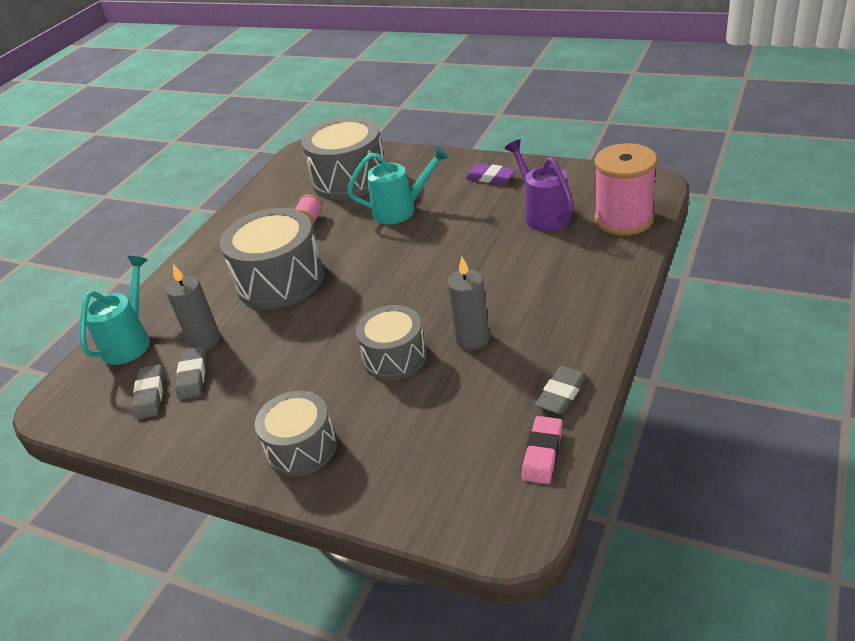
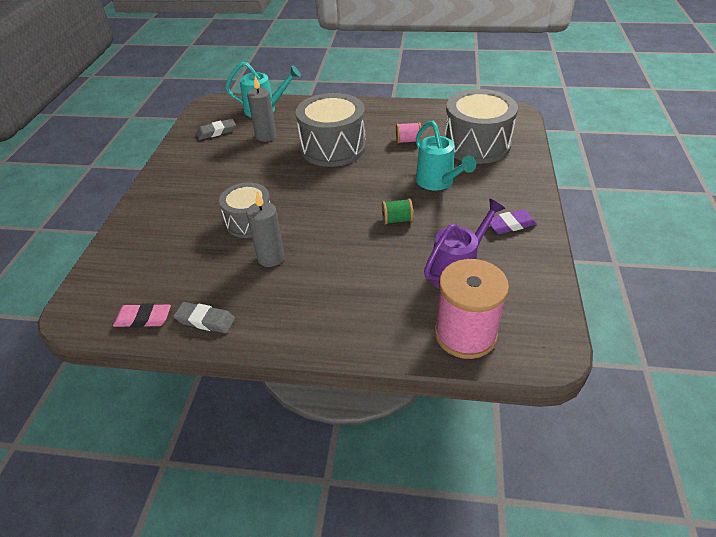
camera: 70 degrees right, 5 degrees up
(192, 376) = (232, 142): grey eraser -> none
(301, 448) = (165, 202): grey drum -> none
(450, 243) = (397, 220): none -> green spool
(490, 177) = (510, 225): purple eraser -> purple eraser turned 60 degrees clockwise

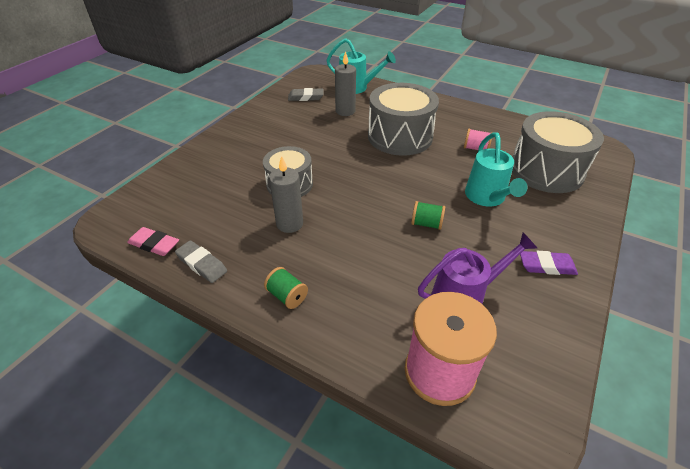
camera: 20 degrees right, 0 degrees up
(305, 320) = (287, 296): none -> green spool

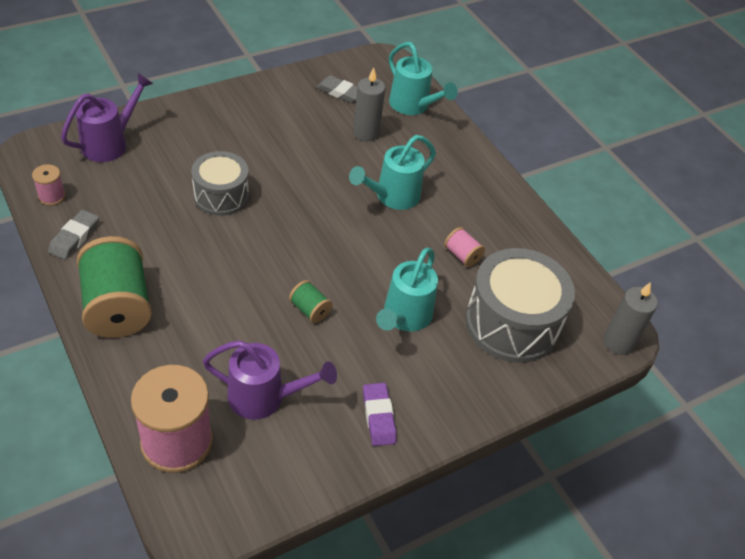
camera: 25 degrees right, 5 degrees up
(154, 244) = (52, 196): pink eraser -> pink spool
(171, 188) = (110, 143): none -> purple watering can
(202, 264) = (74, 237): grey eraser -> grey eraser turned 45 degrees clockwise
(287, 296) = (118, 306): green spool -> green spool, size x2.21
(289, 224) = (182, 239): grey candle -> grey candle (618, 342)
(400, 136) = (392, 197): grey drum -> turquoise watering can
(546, 266) = (378, 416): purple eraser -> purple eraser turned 45 degrees clockwise

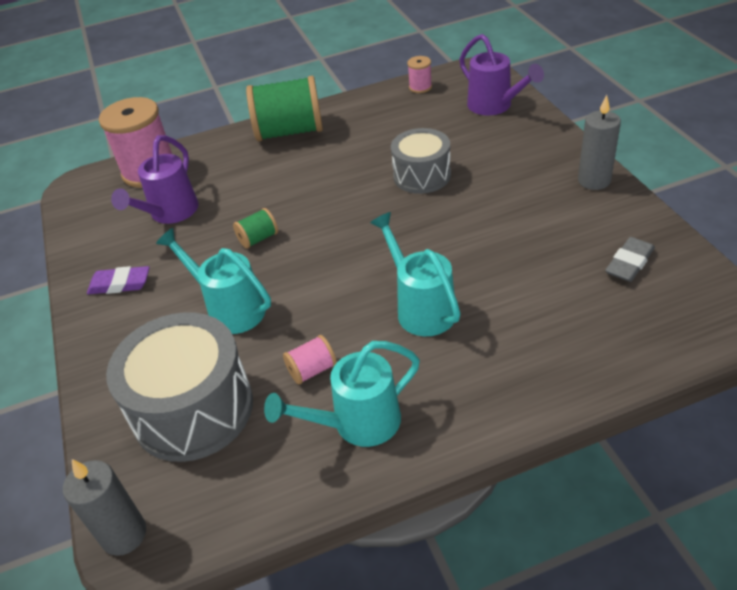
camera: 110 degrees right, 5 degrees down
(74, 237) = (370, 103): grey eraser -> none
(366, 133) = (545, 287): grey candle -> grey candle (594, 180)
(413, 106) = (620, 340): turquoise watering can -> turquoise watering can (357, 423)

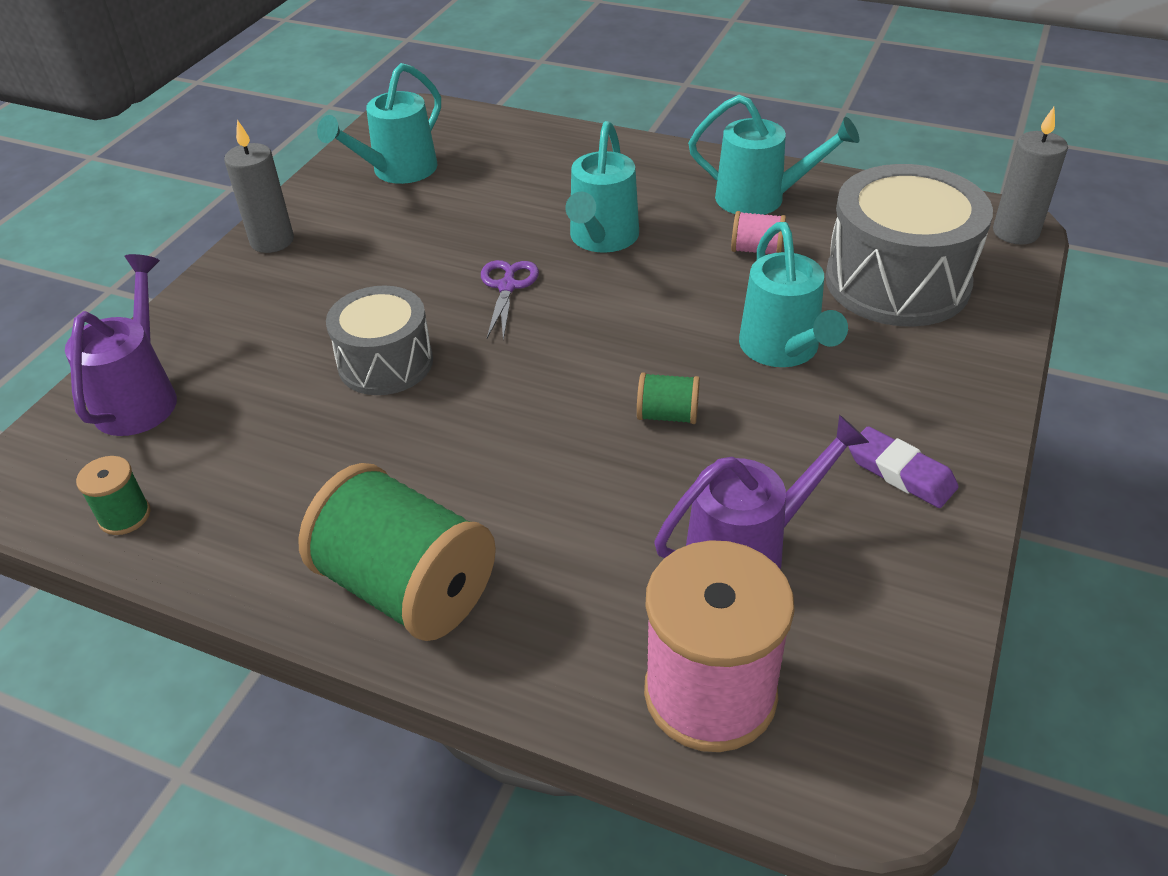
camera: 140 degrees left, 0 degrees up
(420, 87) = (125, 516): pink spool -> green spool
(427, 243) = (507, 287): none -> purple scissors
(629, 263) = (397, 171): grey eraser -> turquoise watering can

